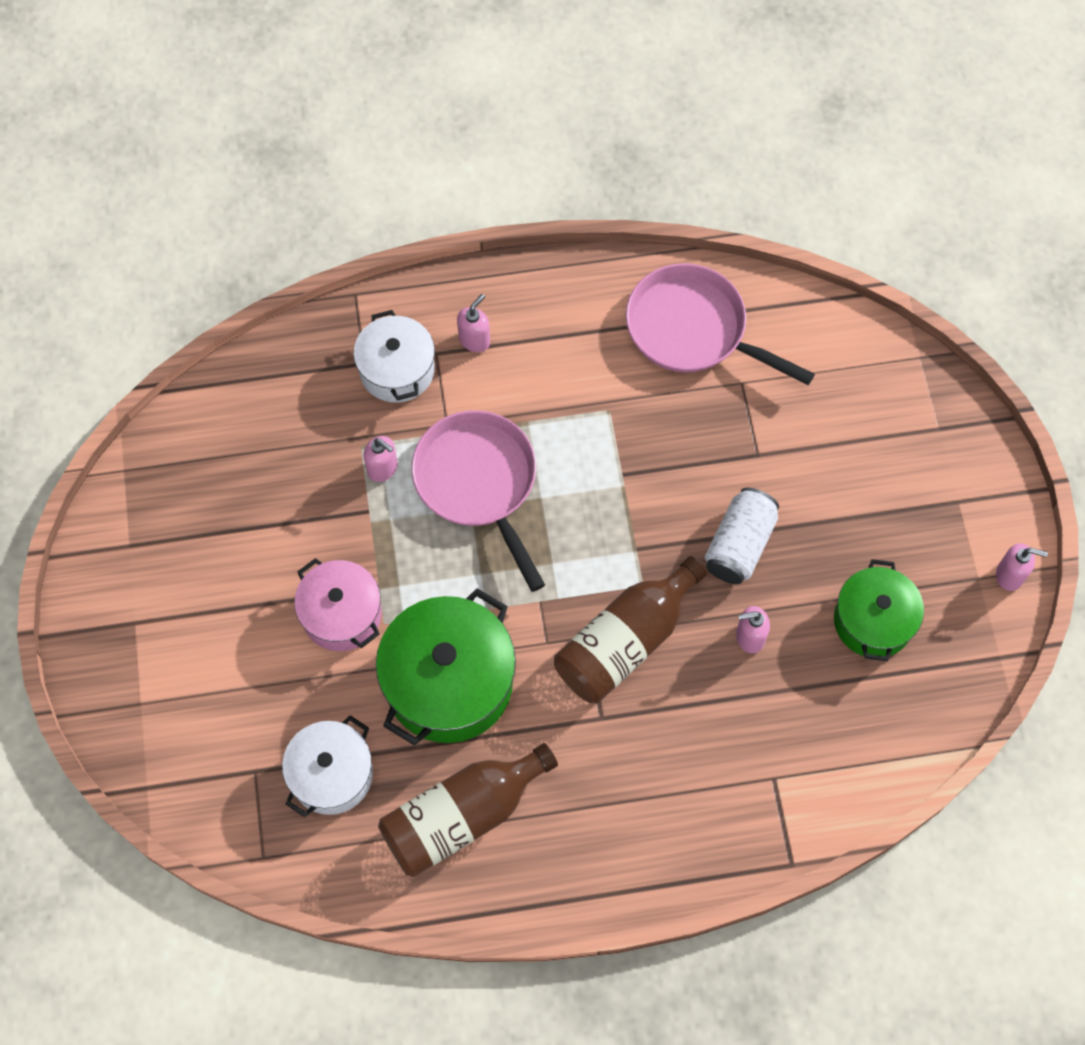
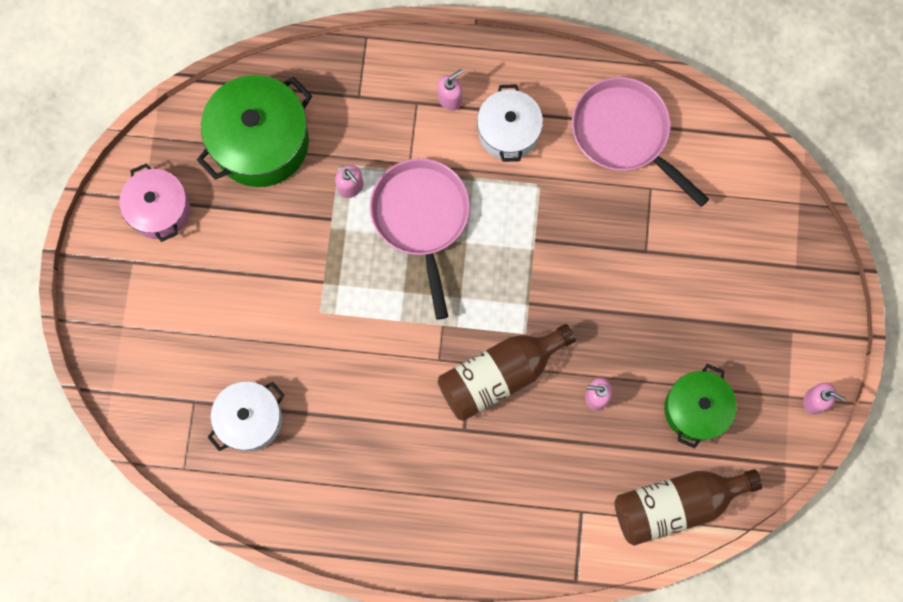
camera: 15 degrees right, 10 degrees up
(341, 614) = (289, 296): pink pot -> pink pot (159, 210)
(397, 370) = (382, 109): white pot -> white pot (508, 132)
(449, 682) = (356, 371): green pot -> green pot (261, 142)
(462, 816) = (339, 477): brown bottle -> brown bottle (676, 504)
(739, 545) = (609, 321): white can -> none

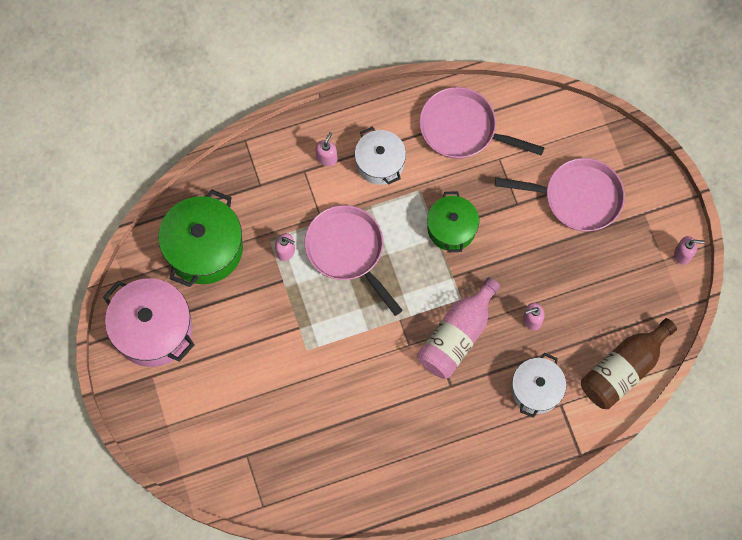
camera: 25 degrees left, 5 degrees down
(159, 210) = (153, 329): pink pot -> pink pot, size x1.58
(250, 419) = (294, 449): white pot -> white pot (536, 389)
(499, 375) = (457, 336): brown bottle -> pink bottle
(695, 409) = (604, 297): green pot -> green pot (451, 228)
(721, 275) = (577, 197): none -> pink pan

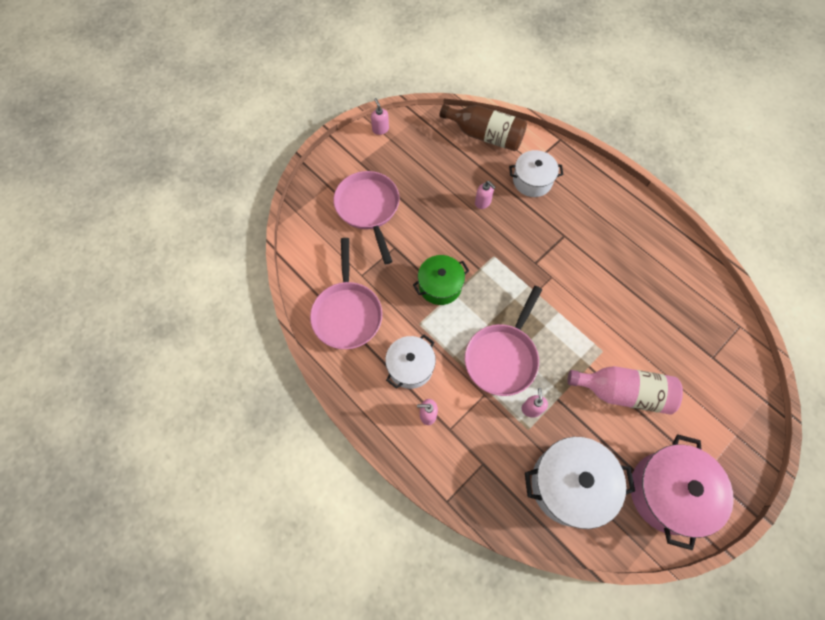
camera: 115 degrees left, 5 degrees down
(204, 248) = (569, 484): green pot -> white pot
(457, 336) = (524, 246): pink bottle -> pink bottle (623, 392)

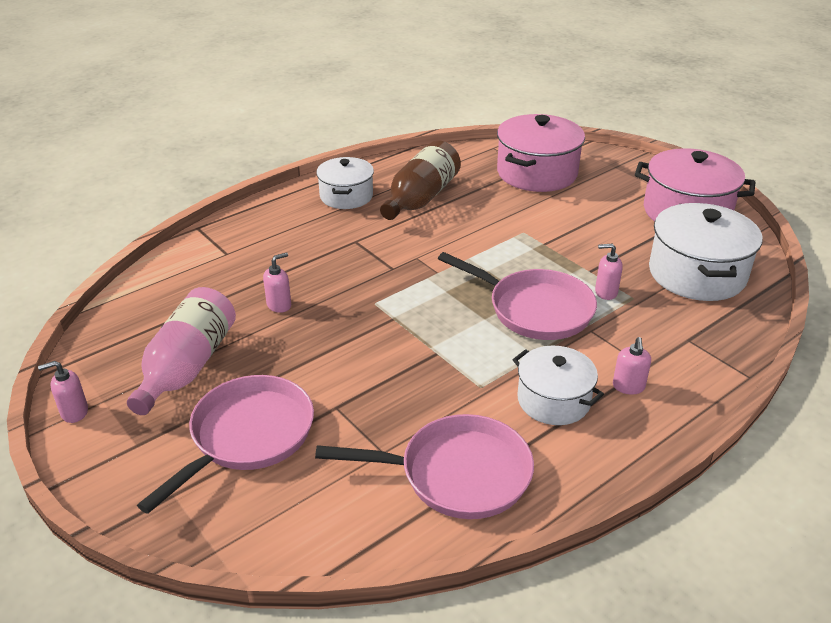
camera: 85 degrees left, 30 degrees down
(368, 209) = (247, 436): pink pan -> pink pan turned 135 degrees clockwise
(440, 286) = (417, 359): green pot -> none
(485, 135) = (155, 292): brown bottle -> brown bottle (420, 198)
(532, 181) = (258, 257): white pot -> white pot (346, 196)
(623, 392) = (575, 225): pink bottle -> pink bottle (187, 366)
(703, 363) = (537, 173): none -> pink pot

